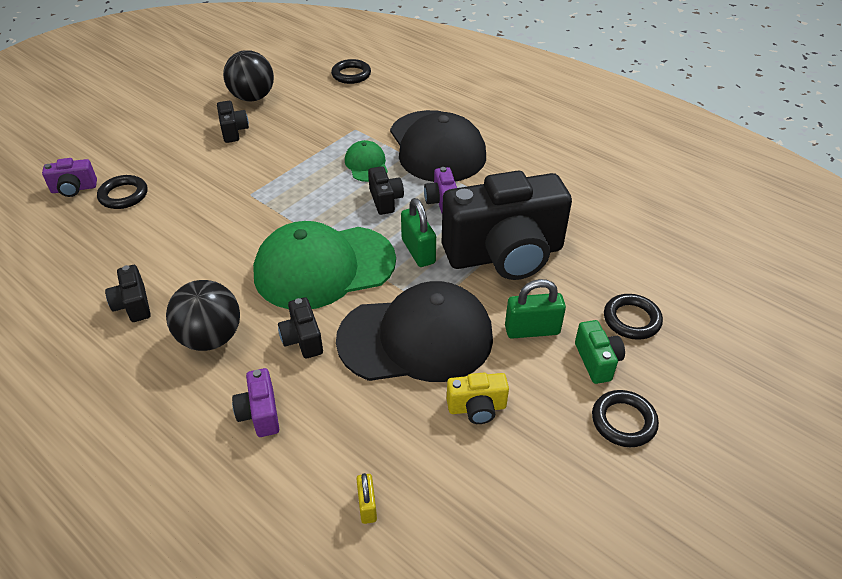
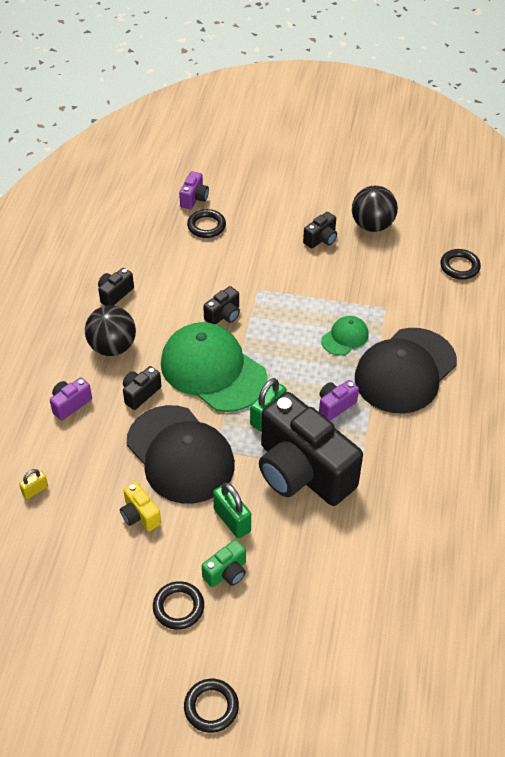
camera: 60 degrees right, 5 degrees up
(74, 189) = (194, 198): purple camera -> purple camera turned 120 degrees counterclockwise
(385, 200) = (311, 370): black camera -> black camera (224, 315)
(631, 320) = (285, 582): black ring -> black ring (211, 707)

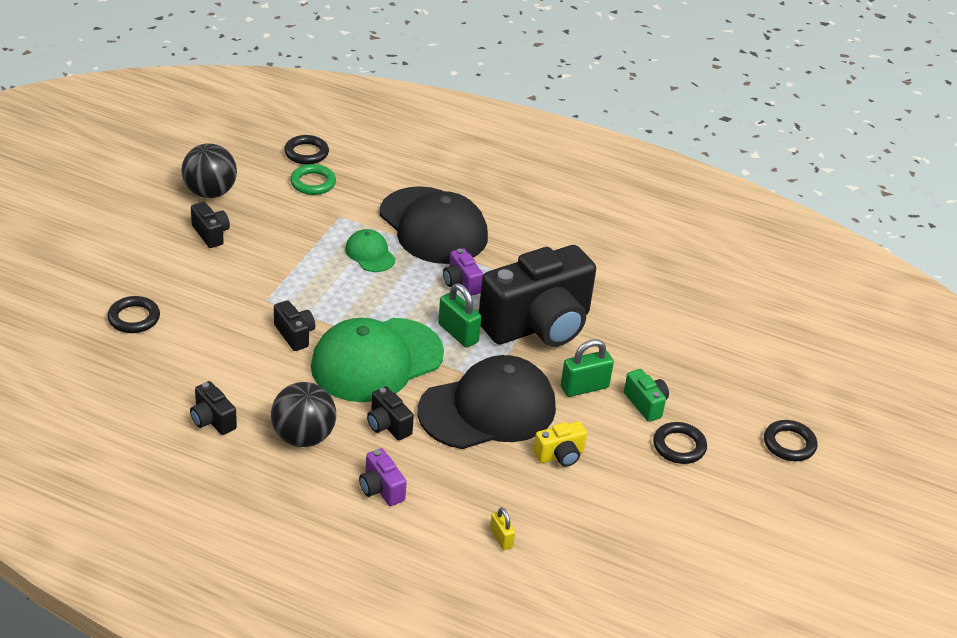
camera: 80 degrees left, 10 degrees down
(194, 198) = (75, 318): purple camera -> none
(420, 280) = (313, 183): none -> green ring

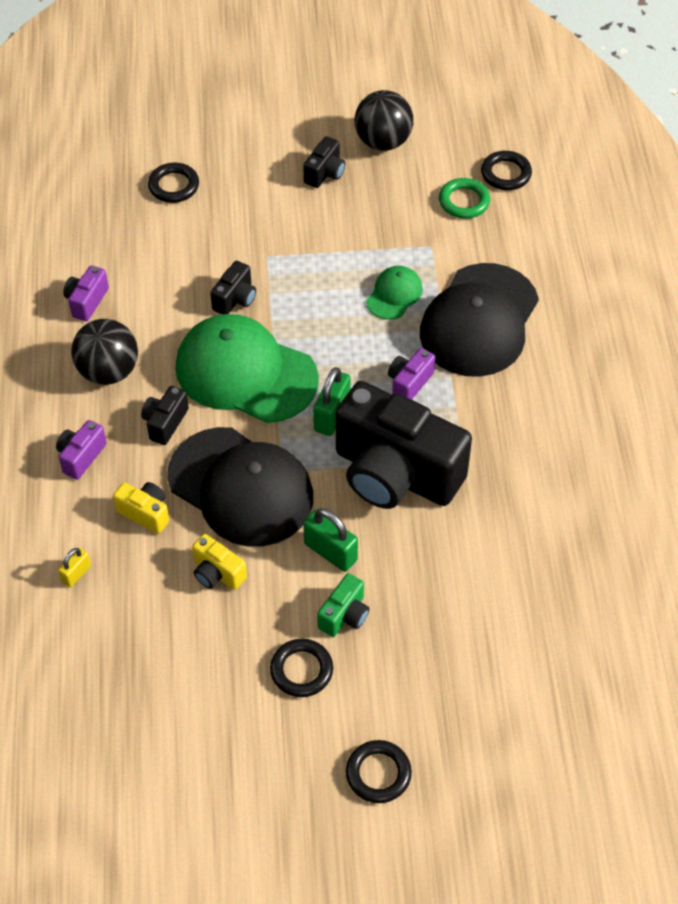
camera: 65 degrees right, 15 degrees up
(212, 420) = (87, 301): black camera -> purple camera
(471, 473) = (145, 513): none -> yellow camera

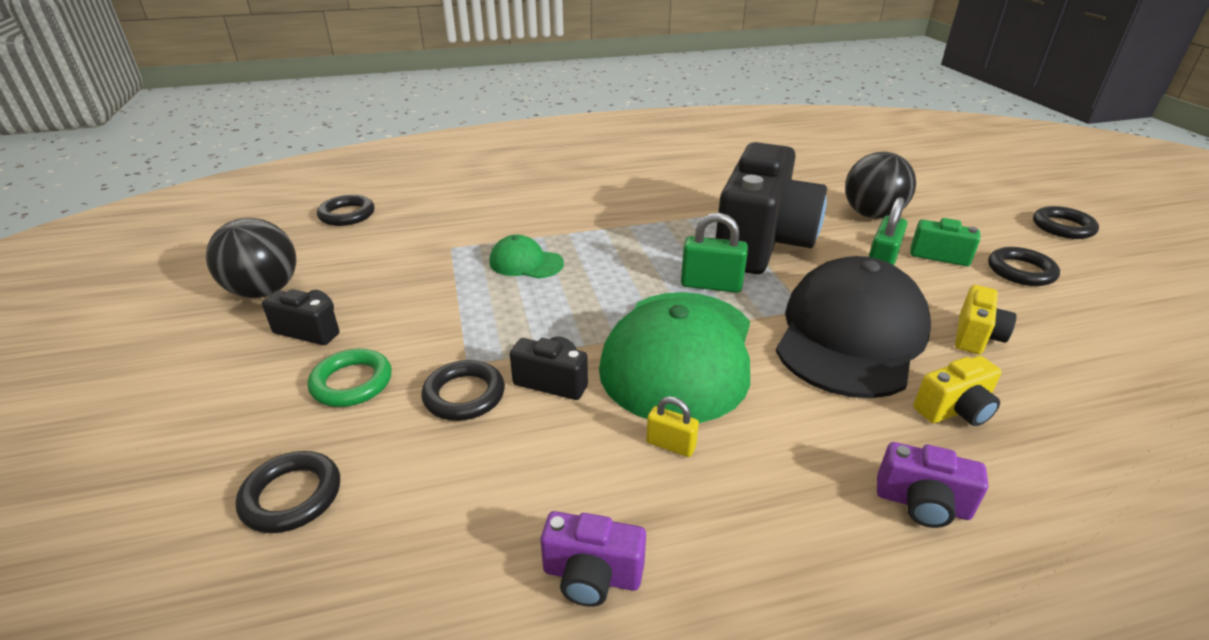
camera: 100 degrees left, 20 degrees down
(76, 574) = (1110, 463): yellow padlock -> yellow padlock (670, 445)
(108, 371) = (739, 504): black ball -> black ball (871, 215)
(145, 513) = (954, 410): yellow camera -> yellow camera turned 135 degrees counterclockwise
(165, 423) = (799, 416): black camera -> none
(234, 254) = (464, 395): none -> black ring
(409, 383) = (646, 245): purple camera -> none
(464, 201) = (384, 234): green ring -> green ring (352, 382)
(479, 321) = (553, 216): black cap -> none

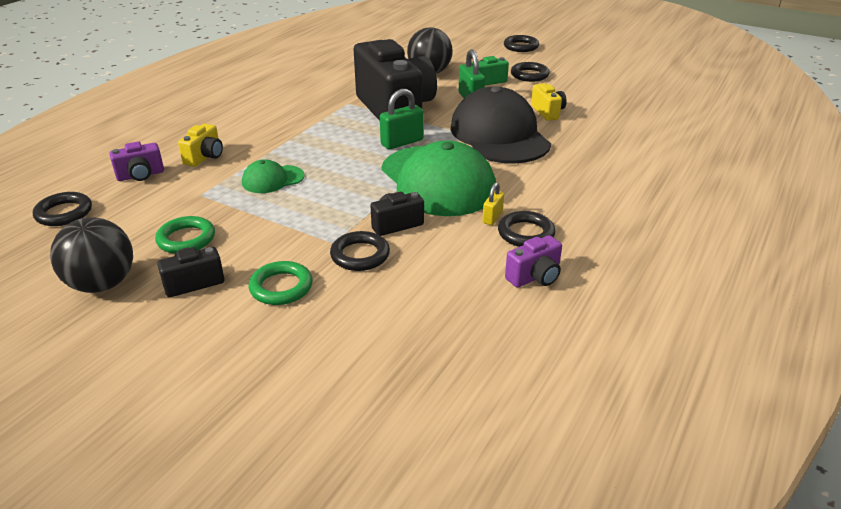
camera: 45 degrees left, 0 degrees up
(292, 496) = (350, 344): black ring -> black ring (526, 233)
(373, 284) = (186, 239): none -> green ring
(670, 445) = (492, 217): yellow padlock -> yellow padlock turned 45 degrees counterclockwise
(922, 504) = (607, 184): purple camera -> purple camera (141, 175)
(954, 410) = (576, 145): yellow camera -> yellow camera (205, 157)

